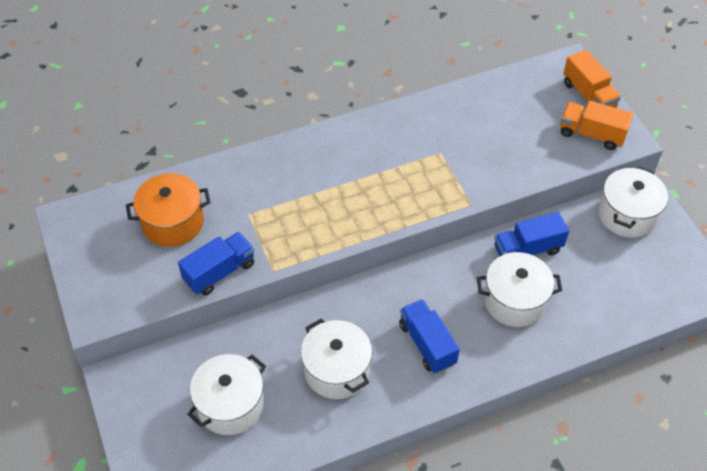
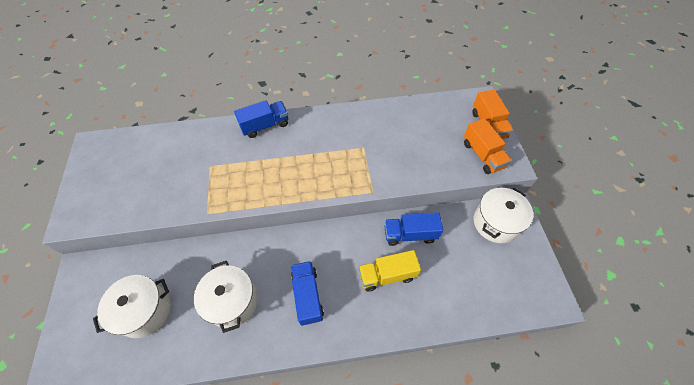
camera: 15 degrees right, 5 degrees up
(173, 222) = (156, 161): orange pot -> none
(219, 272) = (169, 206): blue truck -> blue truck (265, 126)
(514, 301) = (387, 275): white pot -> yellow truck
(591, 134) = (482, 155): orange truck -> orange truck turned 150 degrees counterclockwise

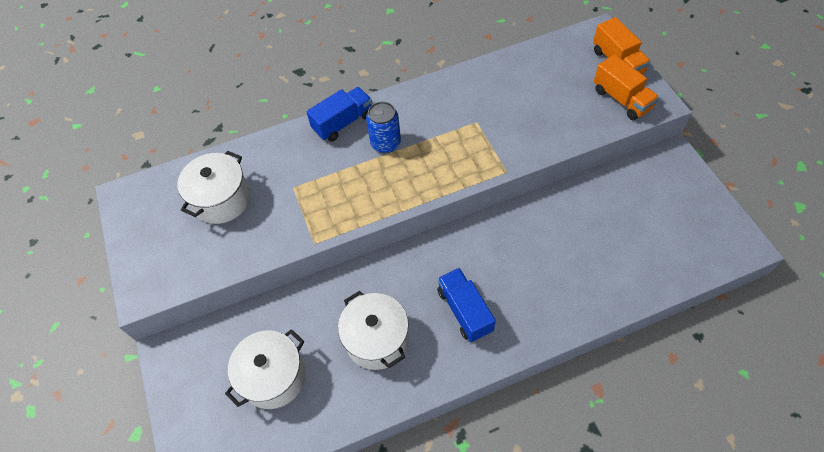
camera: 10 degrees left, 0 degrees up
(290, 148) = (385, 143): none -> blue can
(387, 275) = (549, 265): yellow truck -> none
(410, 234) = (561, 213): blue truck -> none
(496, 222) = (656, 176): white pot -> white pot (221, 199)

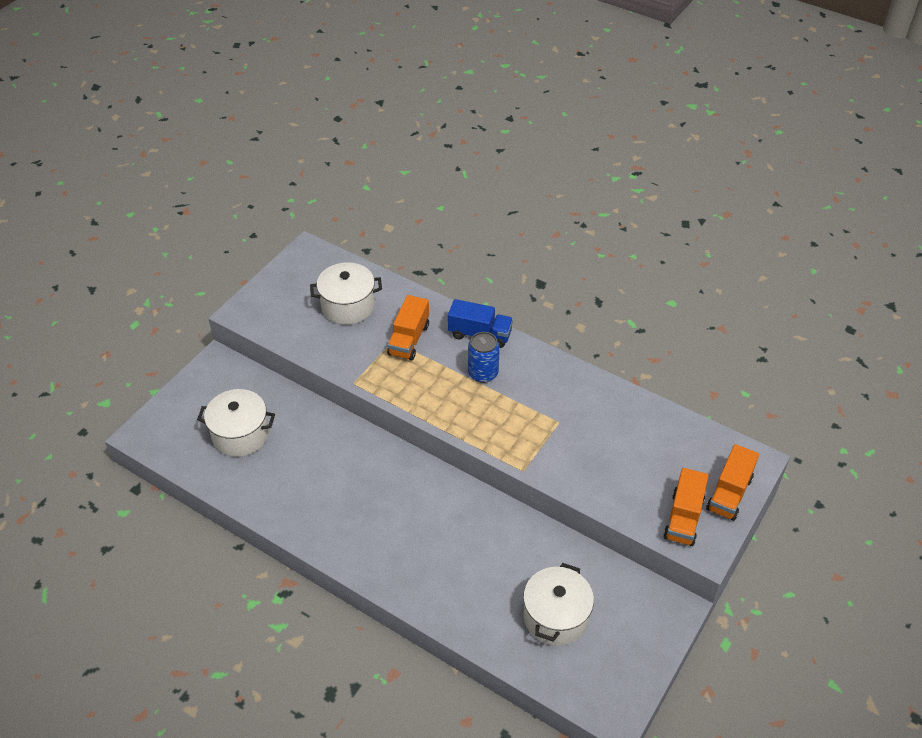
camera: 50 degrees right, 10 degrees down
(303, 175) = (409, 339): none -> orange truck
(377, 339) = (314, 480): white pot -> white pot (555, 617)
(464, 311) = (381, 524): blue truck -> none

